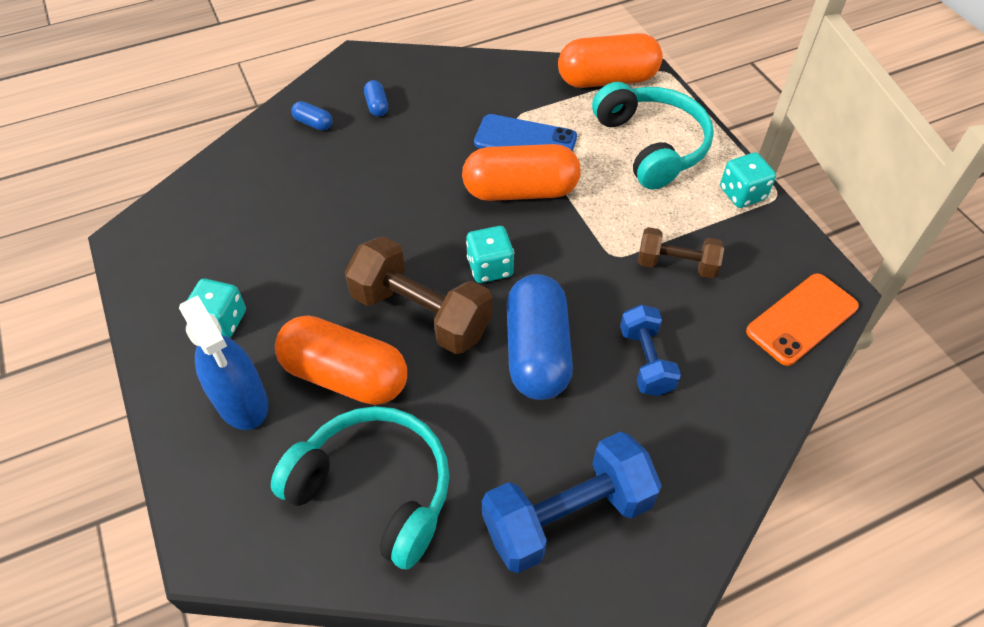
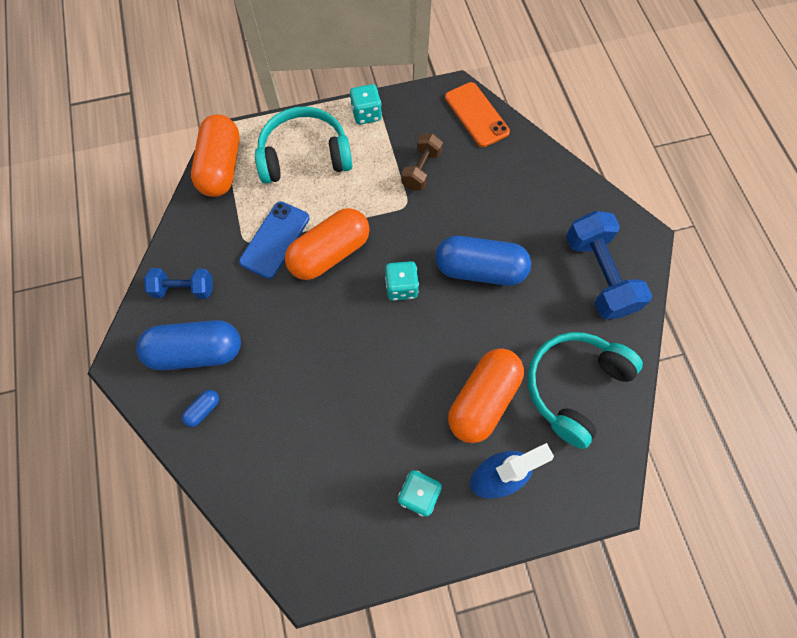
camera: 80 degrees left, 15 degrees up
(377, 106) = (197, 351): blue capsule -> blue capsule, size x2.40
(421, 313) = (436, 340): brown dumbbell -> none
(520, 191) = (330, 253): orange capsule -> orange capsule turned 45 degrees clockwise
(646, 361) = (495, 207): blue dumbbell -> blue dumbbell (184, 289)

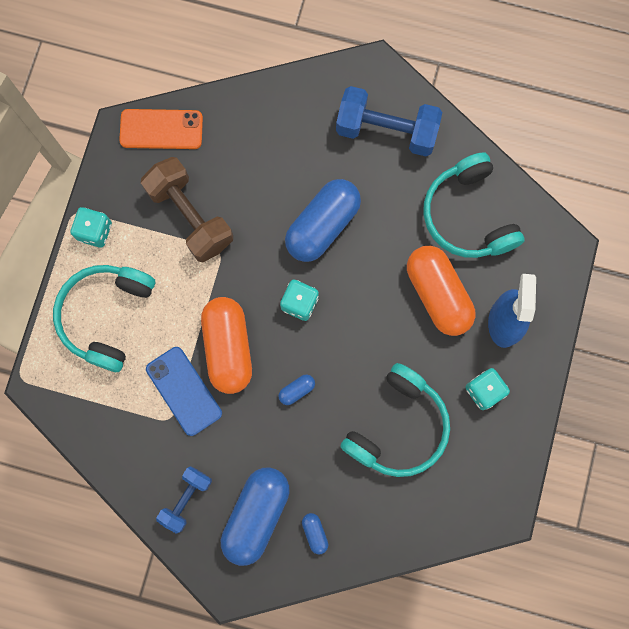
camera: 60 degrees left, 10 degrees up
(221, 167) = (70, 403): orange capsule -> none
(324, 326) = (297, 390): none -> blue capsule
(339, 431) = (398, 427): none -> turquoise headphones
(421, 170) = (190, 216): brown dumbbell -> brown dumbbell, size x1.69

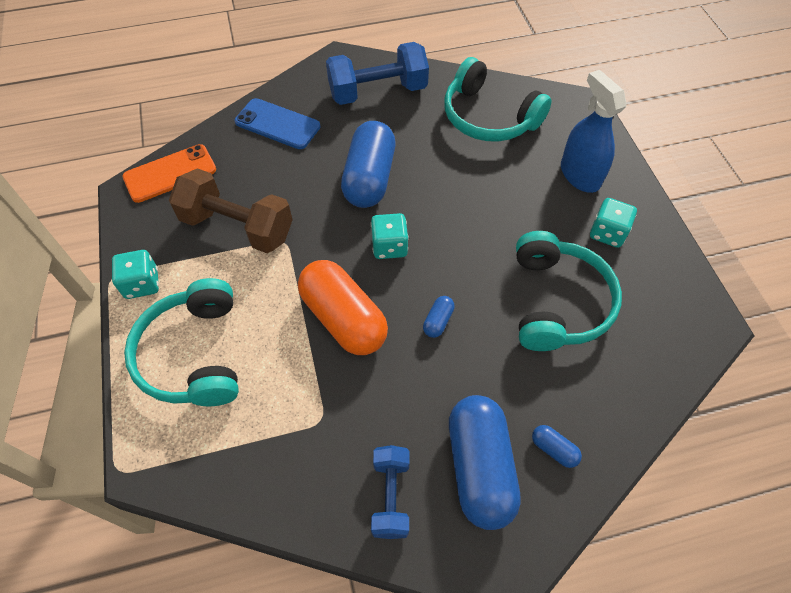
camera: 30 degrees left, 20 degrees down
(184, 391) = (321, 383): blue phone -> blue phone (277, 124)
(438, 294) = (508, 181): orange capsule -> none

